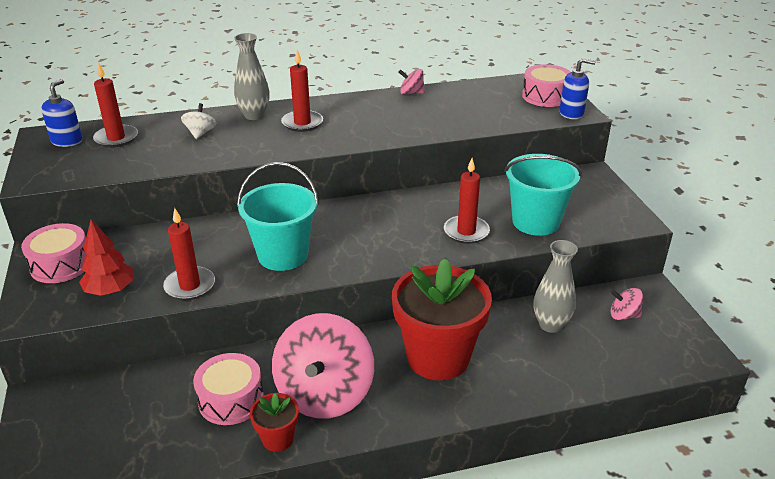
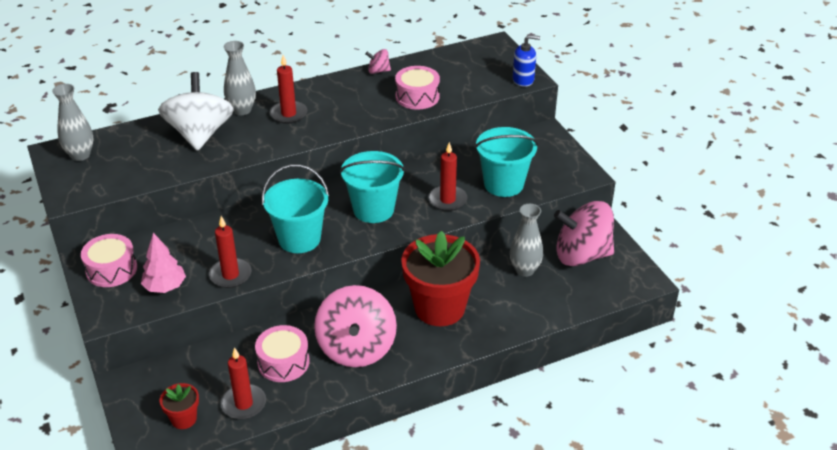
camera: 10 degrees left, 5 degrees up
(67, 141) = (80, 155): blue soap dispenser -> grey vase
(110, 290) = (165, 287): red tree -> pink tree
(116, 138) = (125, 147): red candle -> red candle (244, 404)
(200, 133) = (200, 134): white spinning top -> white spinning top, size x2.33
(277, 438) = (329, 386): red flower pot -> red flower pot (184, 419)
(377, 233) = (373, 209): none -> turquoise bucket
(545, 96) = (498, 63): pink drum -> pink drum (417, 96)
(624, 315) = (582, 255): pink spinning top -> pink spinning top, size x2.33

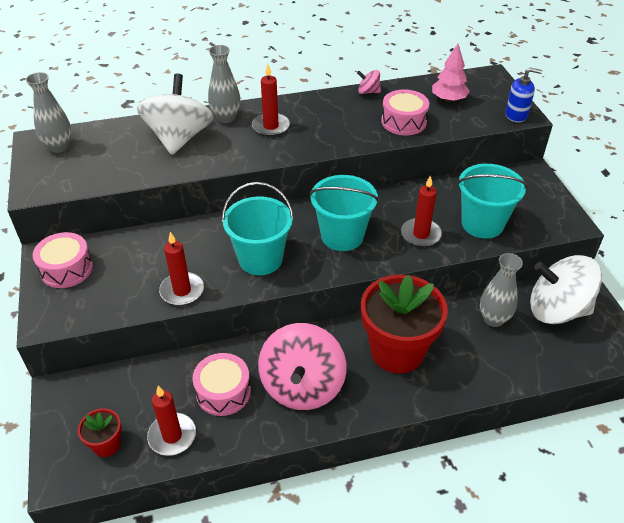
camera: 10 degrees right, 5 degrees up
(165, 287) = (113, 295): pink tree -> pink tree (448, 99)
(582, 255) = (557, 310): pink spinning top -> white spinning top

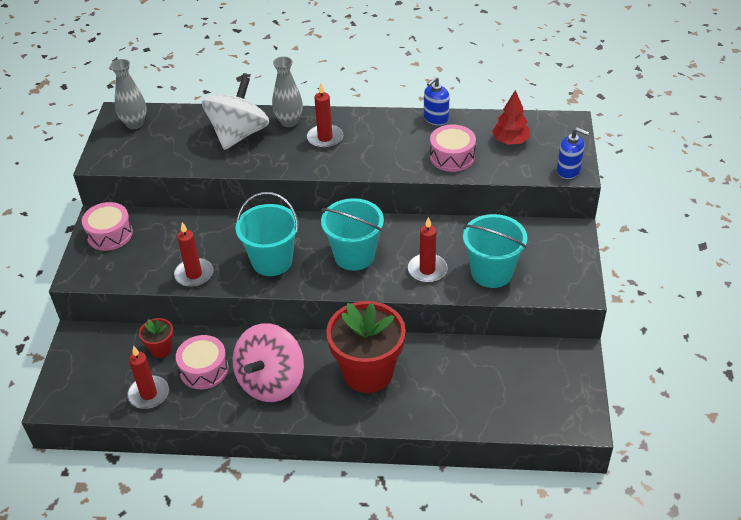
camera: 20 degrees right, 0 degrees up
(106, 444) = (96, 387): red flower pot -> red flower pot (161, 349)
(368, 92) = (435, 118): pink spinning top -> blue soap dispenser
(448, 99) = (510, 141): pink tree -> red tree
(493, 319) = (472, 365): grey vase -> none
(557, 310) = (539, 371): white spinning top -> none

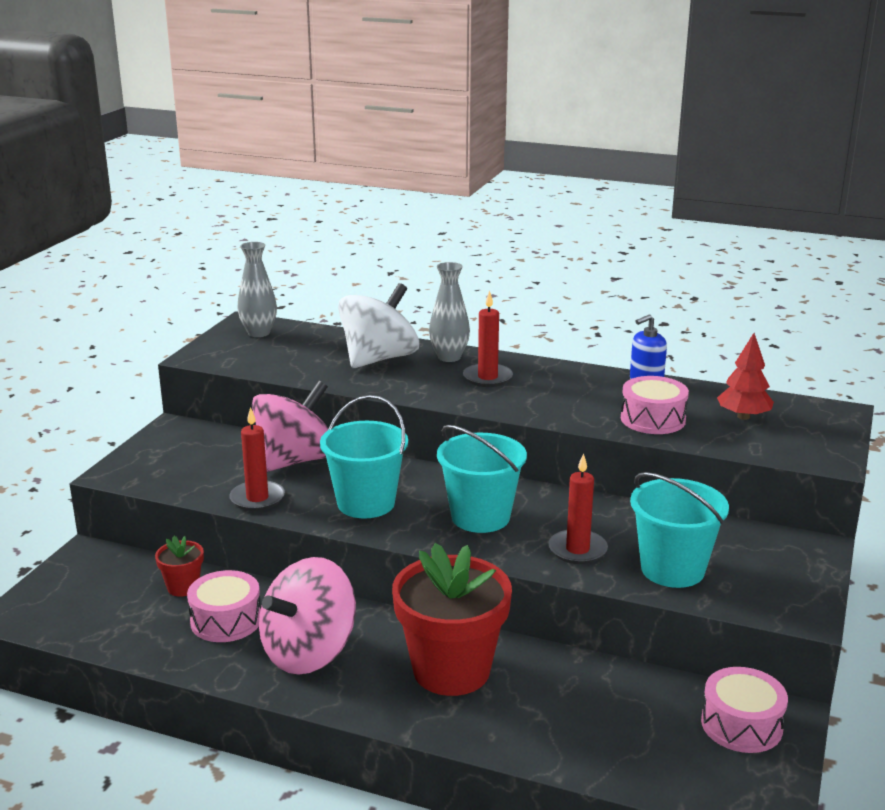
camera: 15 degrees right, 20 degrees down
(110, 234) = (177, 443): pink drum -> pink drum (741, 725)
(149, 394) = (138, 632): red candle -> none
(205, 232) = (296, 461): none -> pink spinning top
(568, 170) = (819, 457): blue soap dispenser -> none

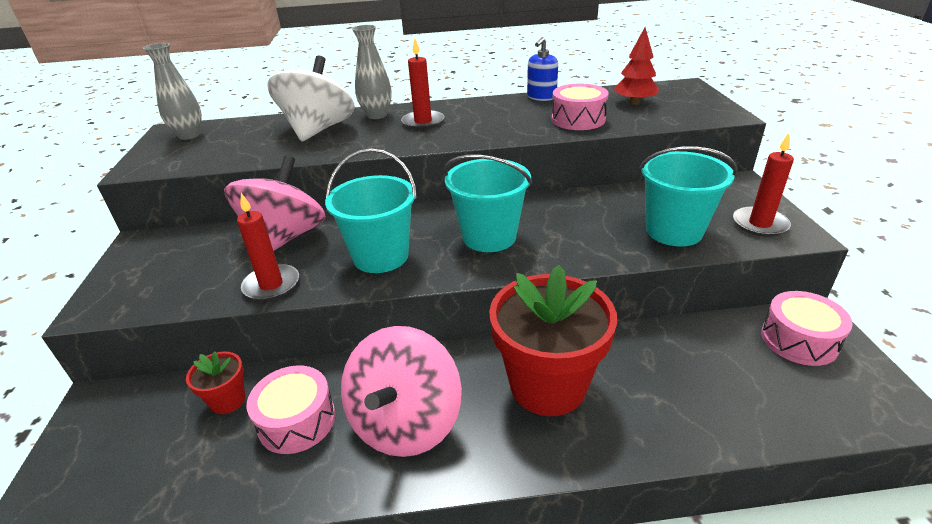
camera: 25 degrees left, 10 degrees up
(577, 550) = (591, 239): red candle -> red candle (759, 224)

